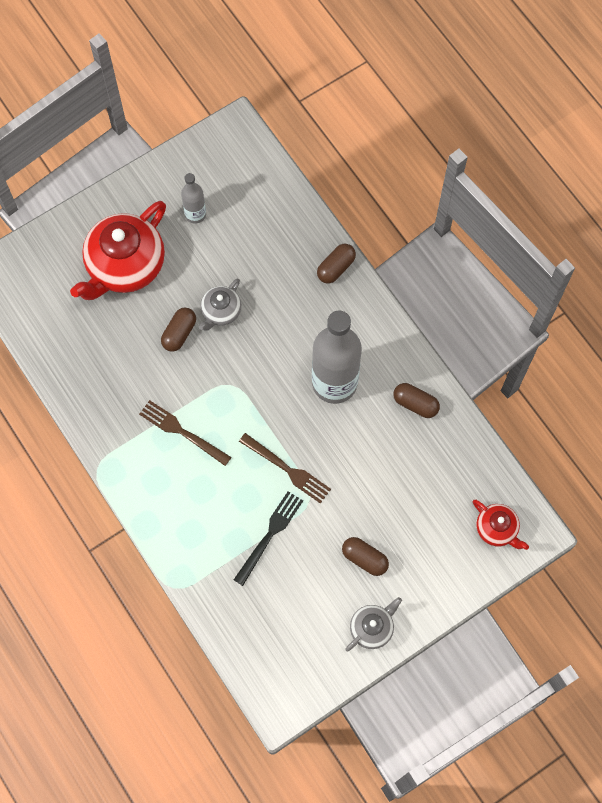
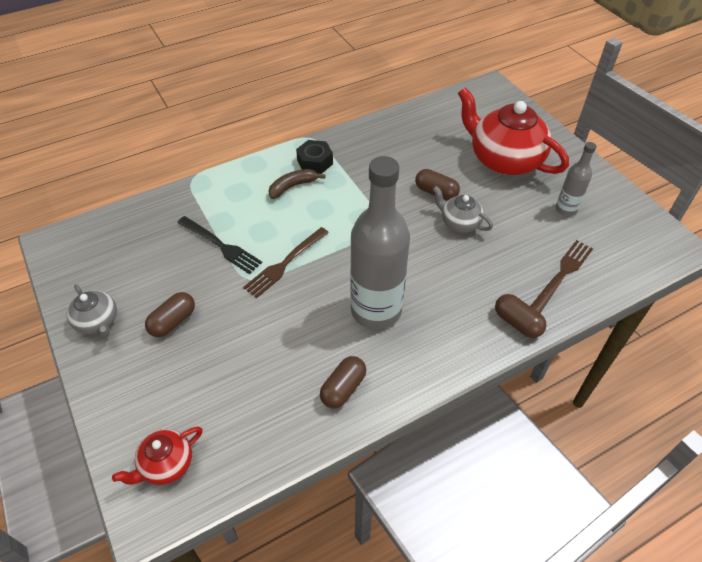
camera: 95 degrees right, 20 degrees down
(139, 459) = (315, 162): none -> black nut
(179, 477) = (293, 186): none -> brown banana
(181, 431) = (337, 189): brown fork -> brown fork (562, 273)

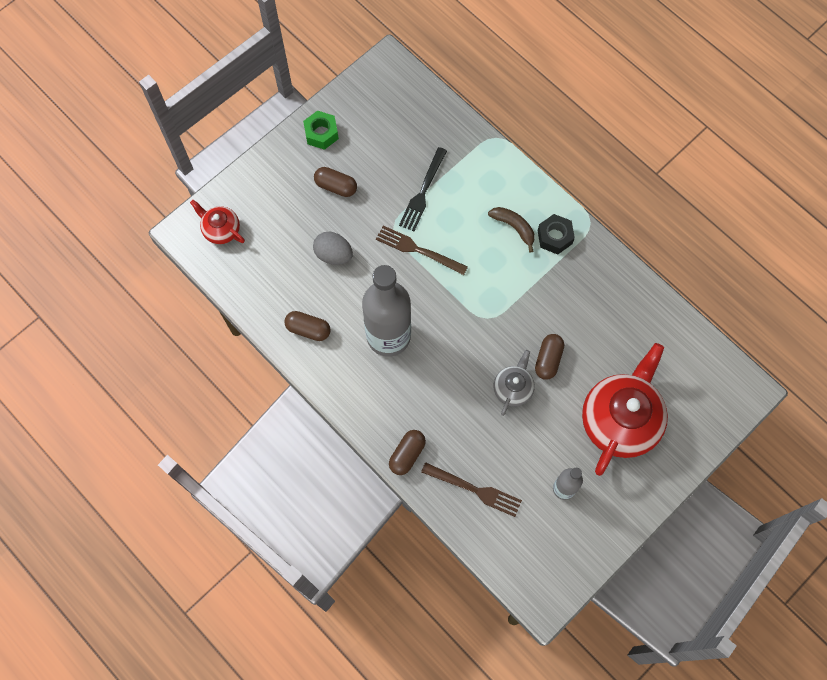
camera: 75 degrees right, 20 degrees up
(97, 322) = (321, 133): grey teapot -> green nut
(257, 342) = (333, 254): none -> grey egg

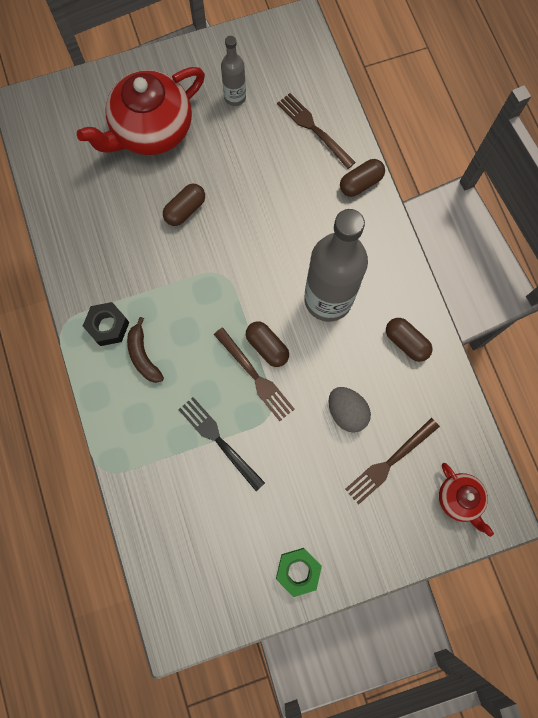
camera: 155 degrees left, 5 degrees up
(285, 232) = (389, 463): none -> brown fork
(336, 186) = (310, 493): brown capsule -> brown capsule (267, 347)
(423, 193) = (218, 440): black fork -> black fork turned 90 degrees counterclockwise
(513, 388) = (233, 198): grey teapot -> none

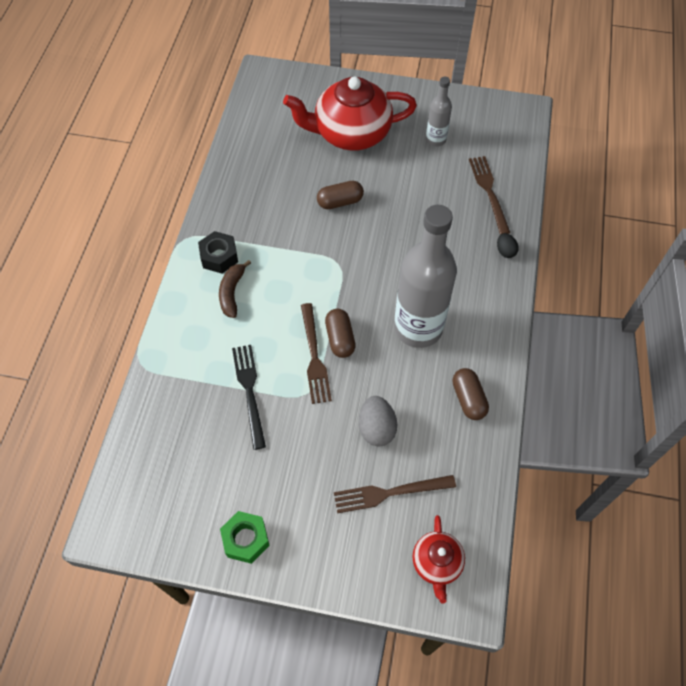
camera: 30 degrees right, 15 degrees down
(360, 183) = (505, 251): brown capsule -> black egg

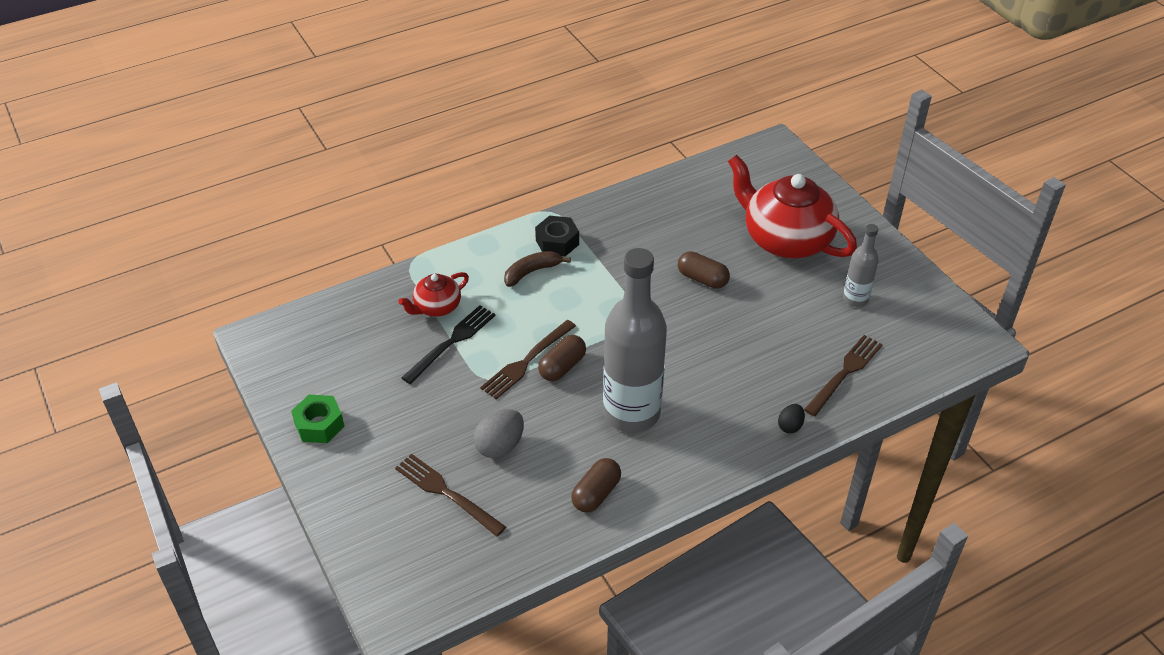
camera: 50 degrees right, 15 degrees down
(437, 563) = (410, 567): red teapot -> red teapot (436, 307)

